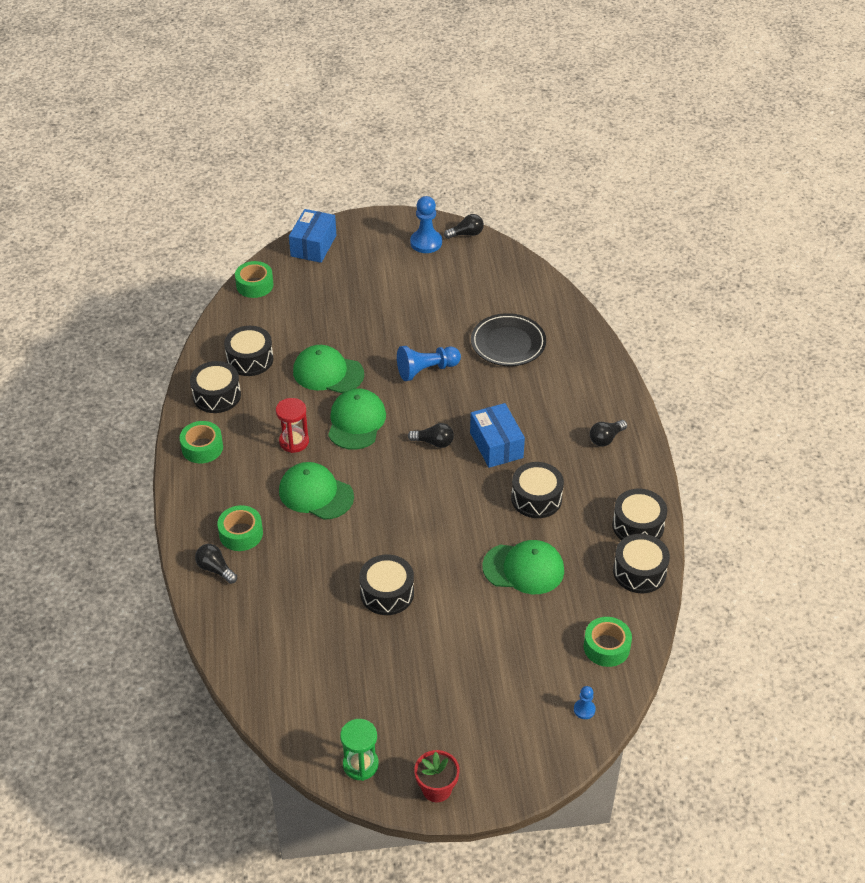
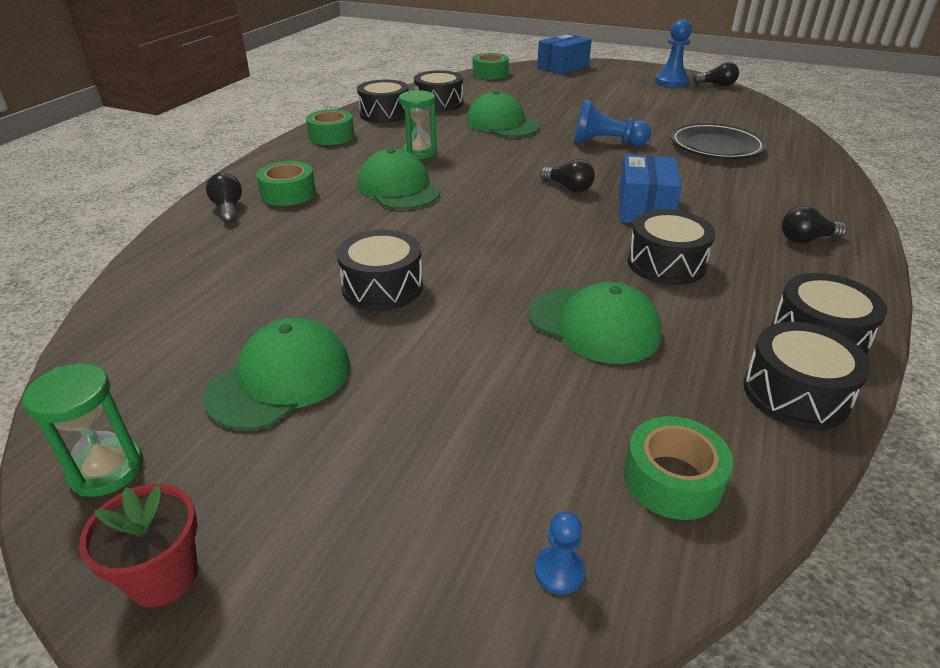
camera: 30 degrees right, 10 degrees down
(294, 442) = (419, 152): red hourglass -> green hourglass
(356, 421) = (497, 155): green cap -> green cap (280, 379)

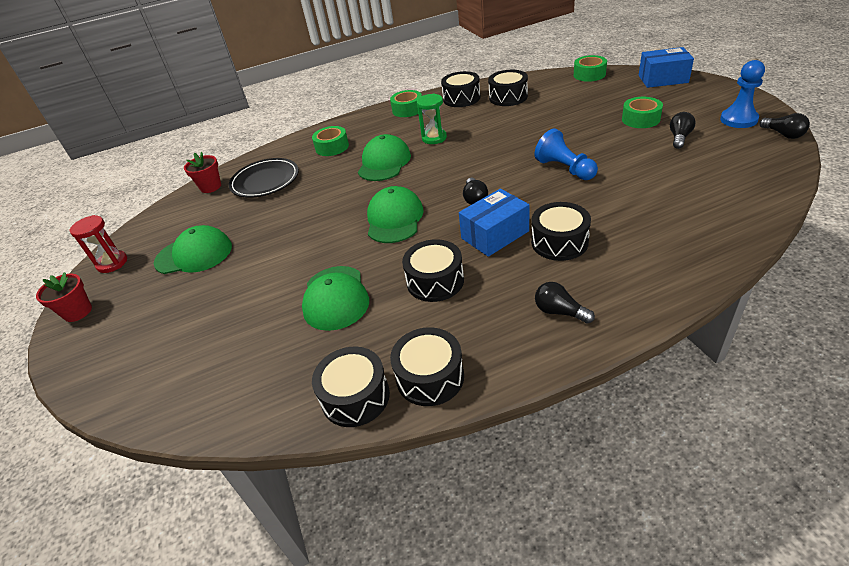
camera: 50 degrees right, 5 degrees up
(107, 470) = (112, 263): green hourglass -> red hourglass
(142, 294) = (210, 187): none -> red flower pot
(228, 209) = (296, 148): black light bulb -> black light bulb (679, 138)
(382, 287) = (288, 225): black drum -> black drum (559, 242)
(502, 124) = (520, 128): green cap -> green cap (394, 219)
(559, 571) = (151, 394): blue pawn -> none
(672, 479) = (236, 392): green tape -> green tape (640, 119)
(716, 146) = (649, 202): black plate -> black plate (265, 181)

